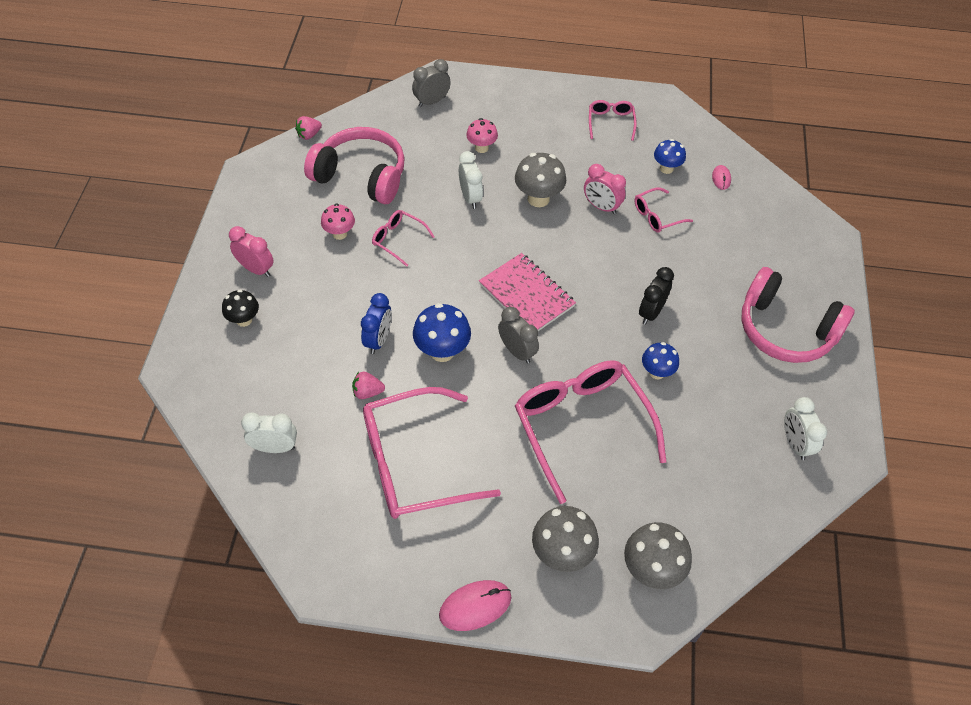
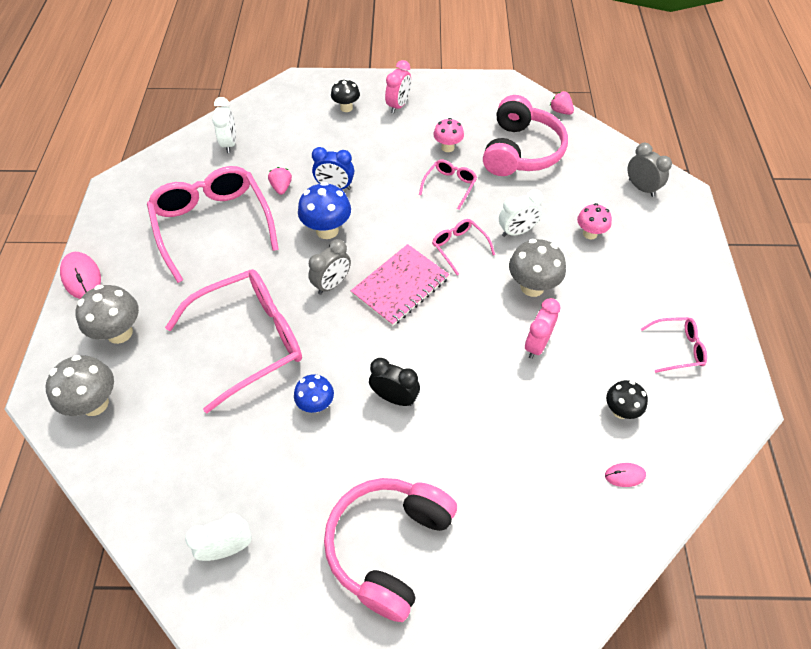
camera: 85 degrees right, 0 degrees up
(657, 216) = (538, 401): pink glasses -> pink glasses (459, 247)
(666, 168) = (620, 410): blue mushroom -> black mushroom

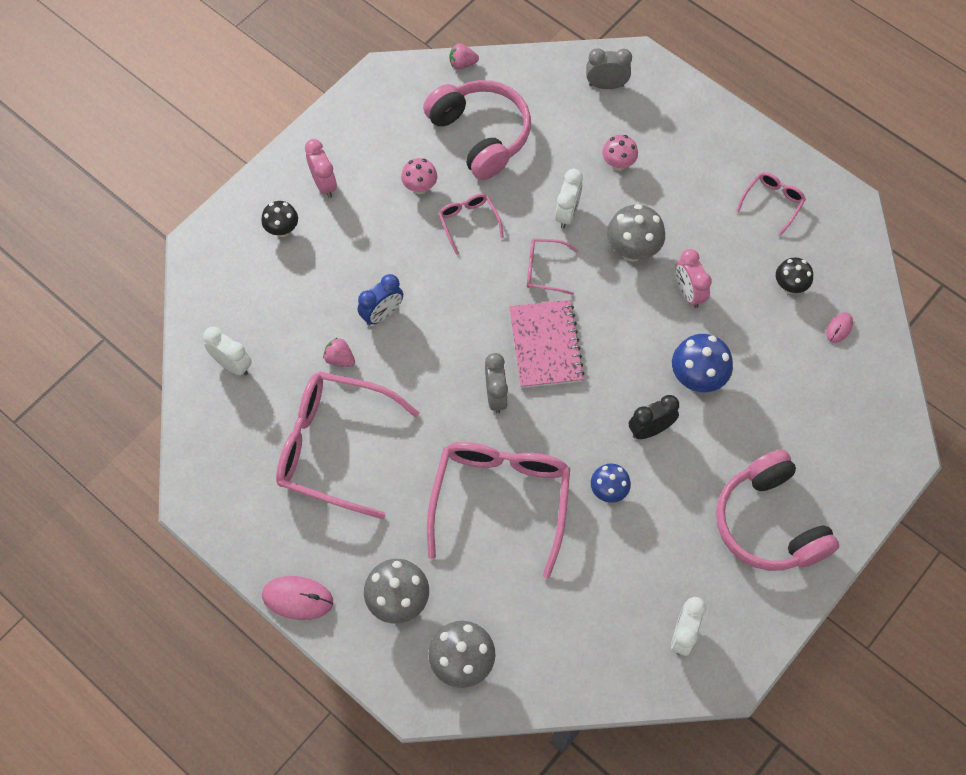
camera: 50 degrees left, 10 degrees up
(327, 230) = (430, 357): blue mushroom -> blue mushroom (697, 378)

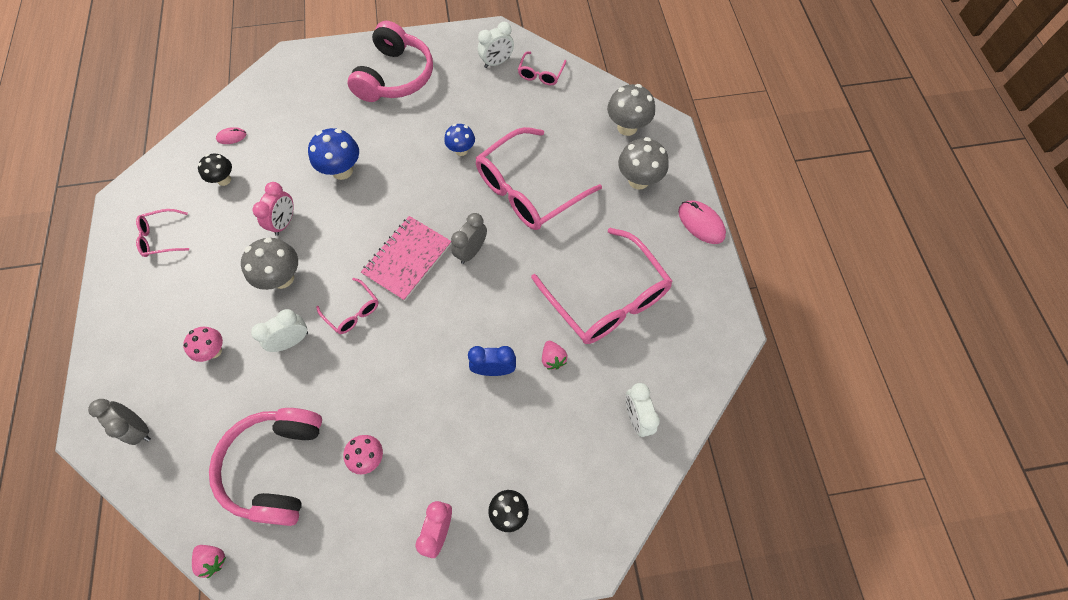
camera: 140 degrees left, 0 degrees up
(468, 222) = (364, 394): pink glasses -> pink glasses (540, 74)
(650, 429) = (402, 164): black clock -> none

